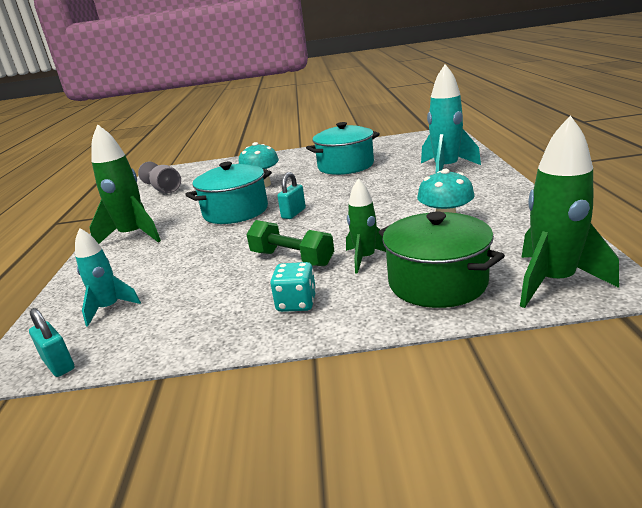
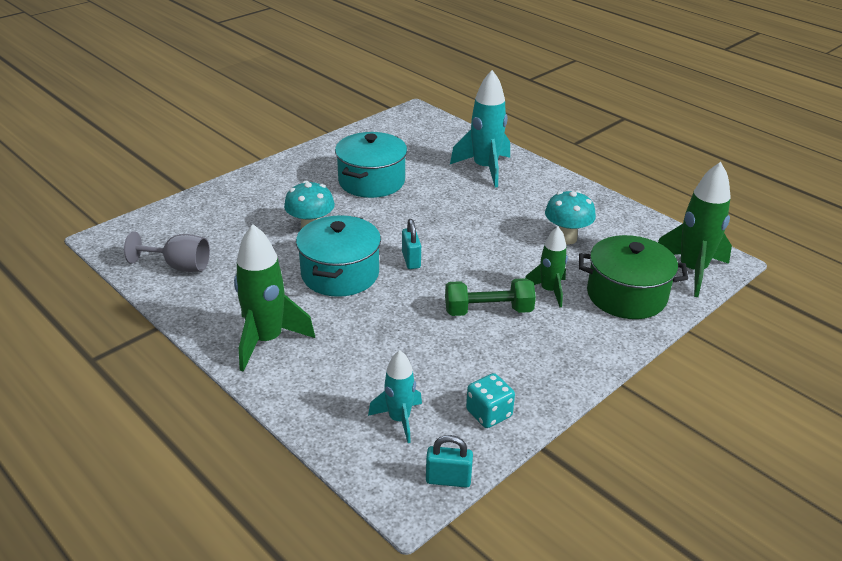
camera: 45 degrees left, 10 degrees up
(296, 303) = (554, 349): turquoise dice -> turquoise dice (489, 413)

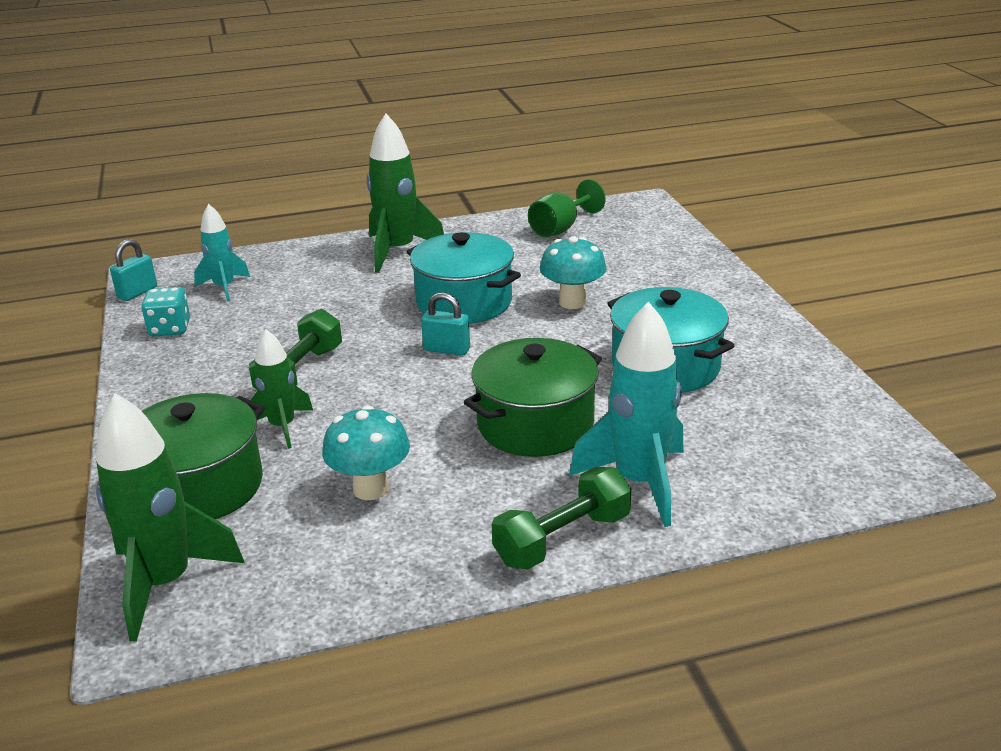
camera: 120 degrees right, 5 degrees down
(179, 266) = (560, 228): grey goblet -> green goblet
(464, 206) = (535, 424): none -> green pot
(543, 178) = (562, 539): none -> green dumbbell

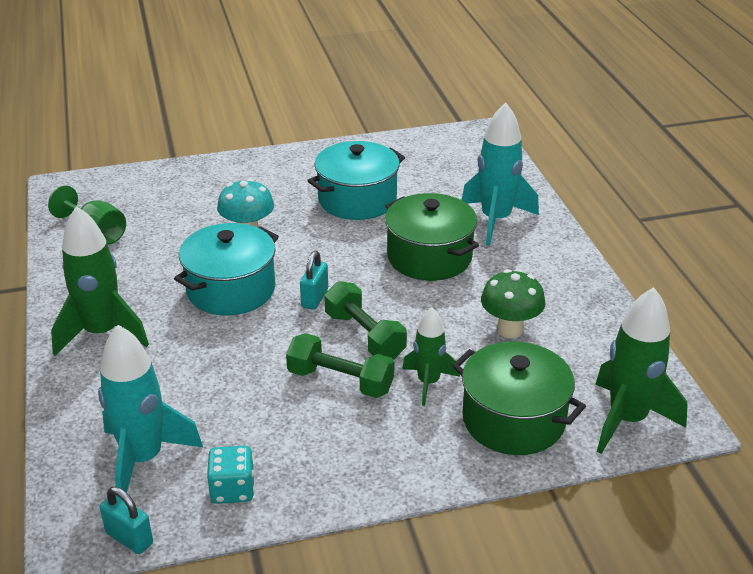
camera: 90 degrees left, 5 degrees up
(224, 287) = (143, 459): turquoise rocket -> turquoise rocket, size x1.66
(371, 489) = (510, 329): turquoise mushroom -> green mushroom
(562, 539) = (554, 250): green dumbbell -> green dumbbell (364, 336)

